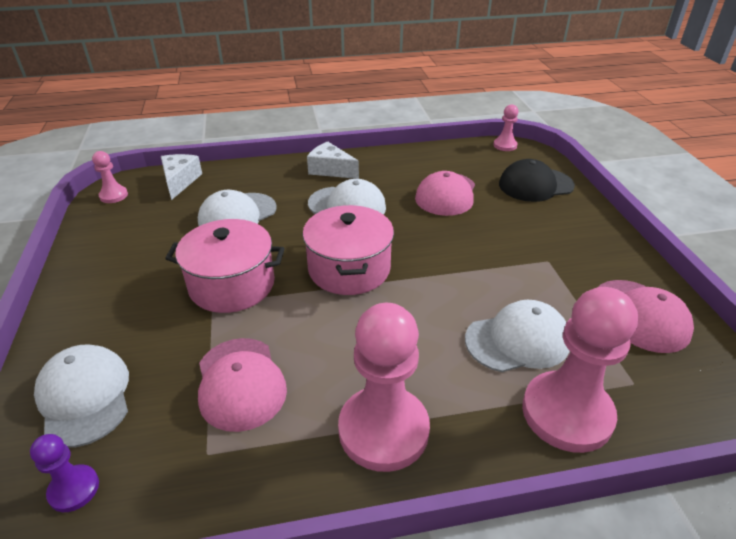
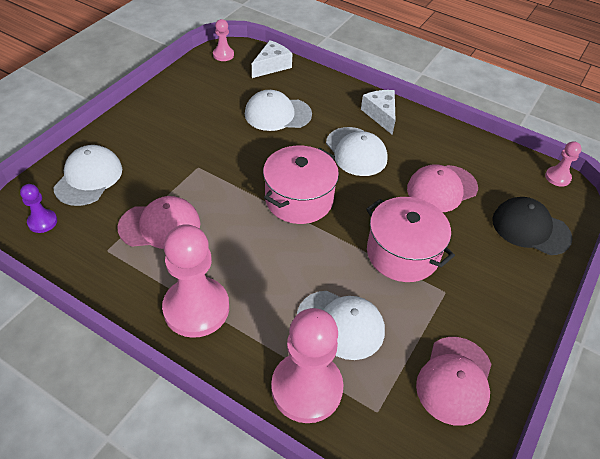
camera: 40 degrees right, 10 degrees up
(232, 284) = (220, 162): pink pot -> pink pot (402, 253)
(240, 383) = (160, 225): pink cap -> pink cap turned 120 degrees counterclockwise

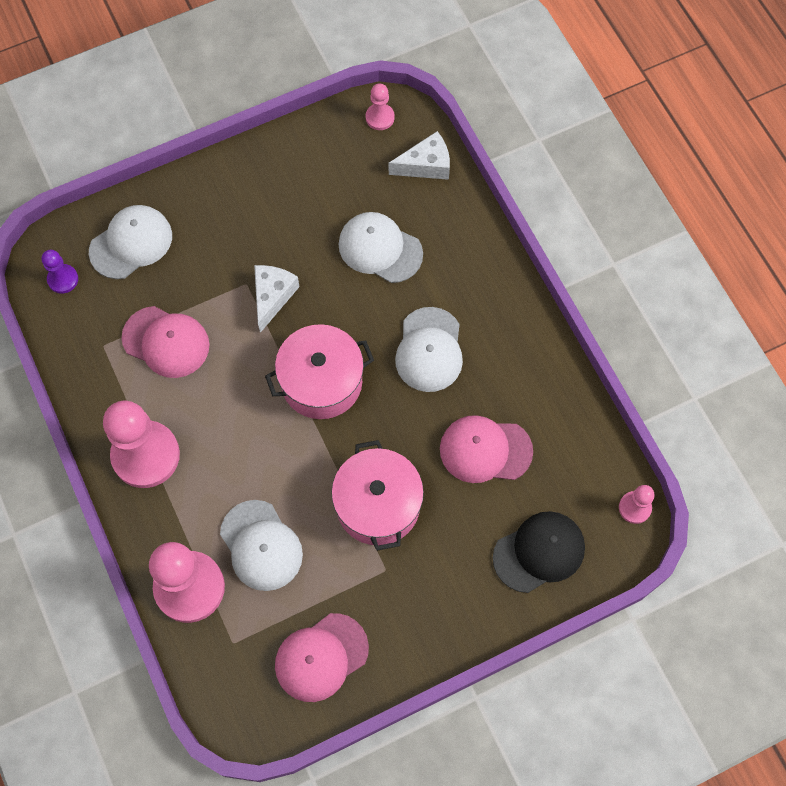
camera: 35 degrees right, 20 degrees up
(381, 115) = (500, 310): white cheese -> white cheese (272, 296)
(530, 228) = (539, 552): black cap -> black cap turned 90 degrees clockwise

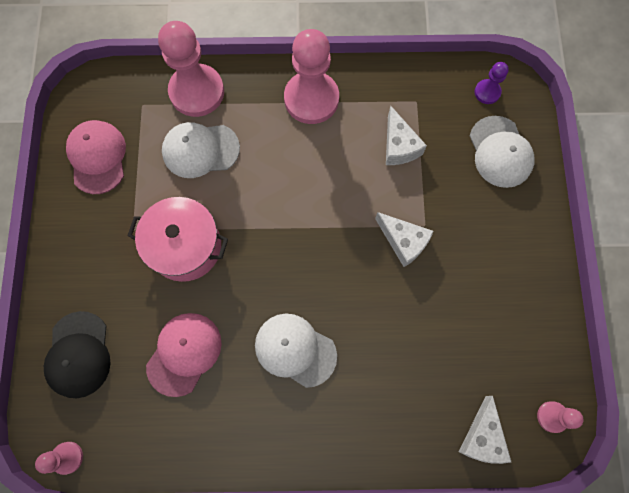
camera: 115 degrees right, 5 degrees up
(166, 342) = (399, 146): pink cap -> white cheese
(321, 382) = (309, 248): pink pot -> none
(380, 249) = (411, 352): white cap -> none

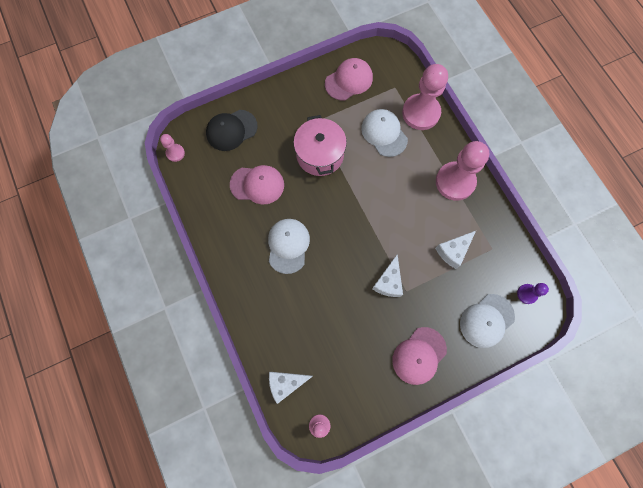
camera: 65 degrees right, 0 degrees up
(511, 250) = (419, 355): none -> pink cap

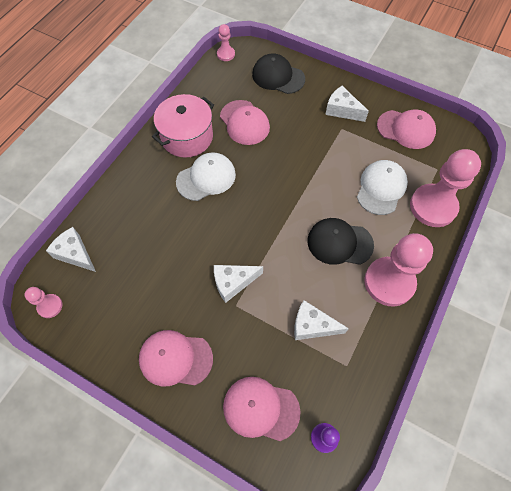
camera: 55 degrees right, 10 degrees down
(299, 109) = (342, 110): none -> white cheese
(320, 155) = (313, 150): pink pot -> pink pot (187, 137)
(406, 191) = (339, 243): none -> black cap
(486, 320) = (261, 408): white cap -> pink cap

